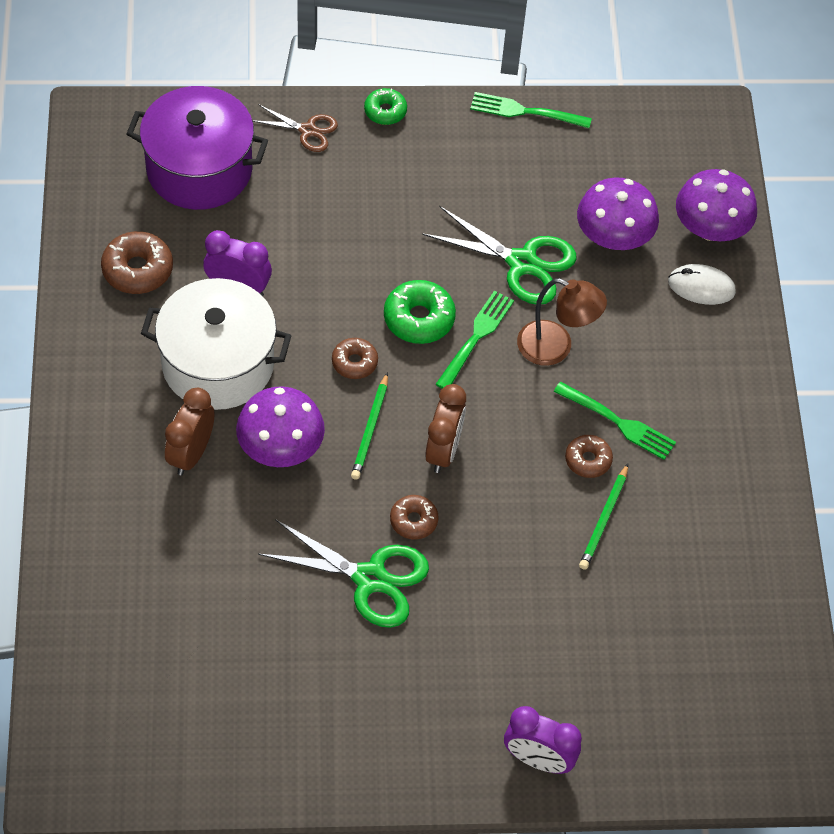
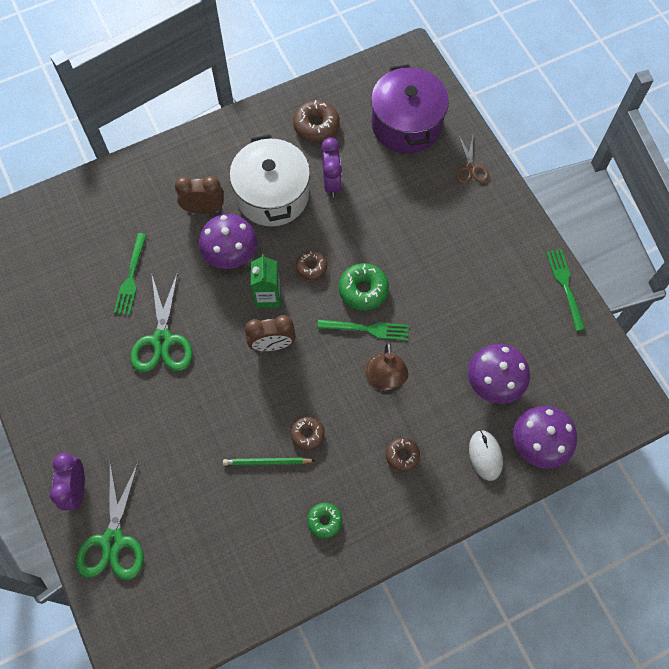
camera: 70 degrees right, 10 degrees up
(370, 429) = (268, 296): green pencil -> green carton
(385, 111) = (513, 204): green donut -> green donut (324, 521)
(413, 521) = (213, 348): brown donut -> brown donut (402, 455)
(522, 263) = (440, 333): green scissors -> green scissors (113, 541)
(618, 422) = (346, 442): green fork -> green fork (131, 277)

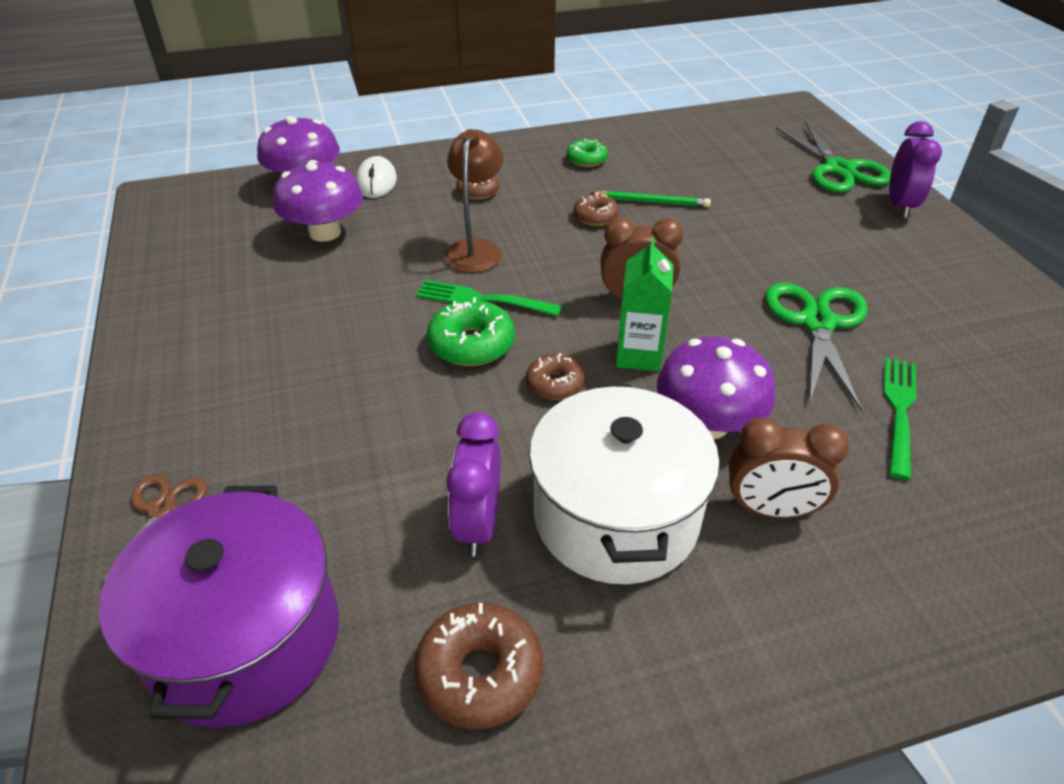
camera: 170 degrees left, 25 degrees down
(113, 541) = (839, 169): green scissors -> green scissors turned 150 degrees clockwise
(565, 286) = (142, 311): green fork -> none

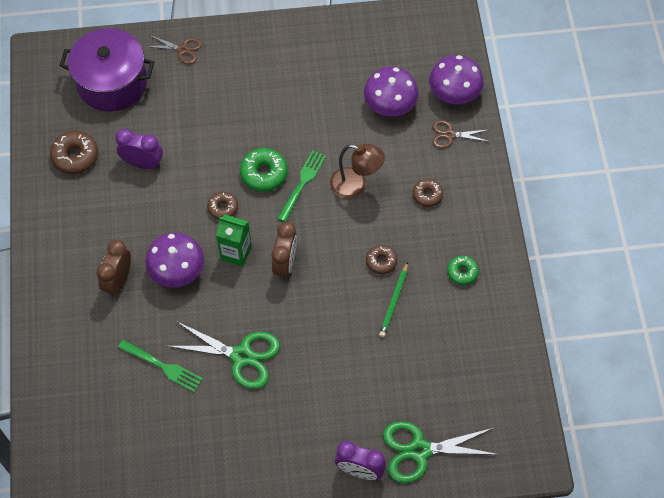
camera: 100 degrees right, 20 degrees up
(376, 182) = (450, 135): white mouse -> brown scissors
(616, 516) = (132, 217): white pot -> none

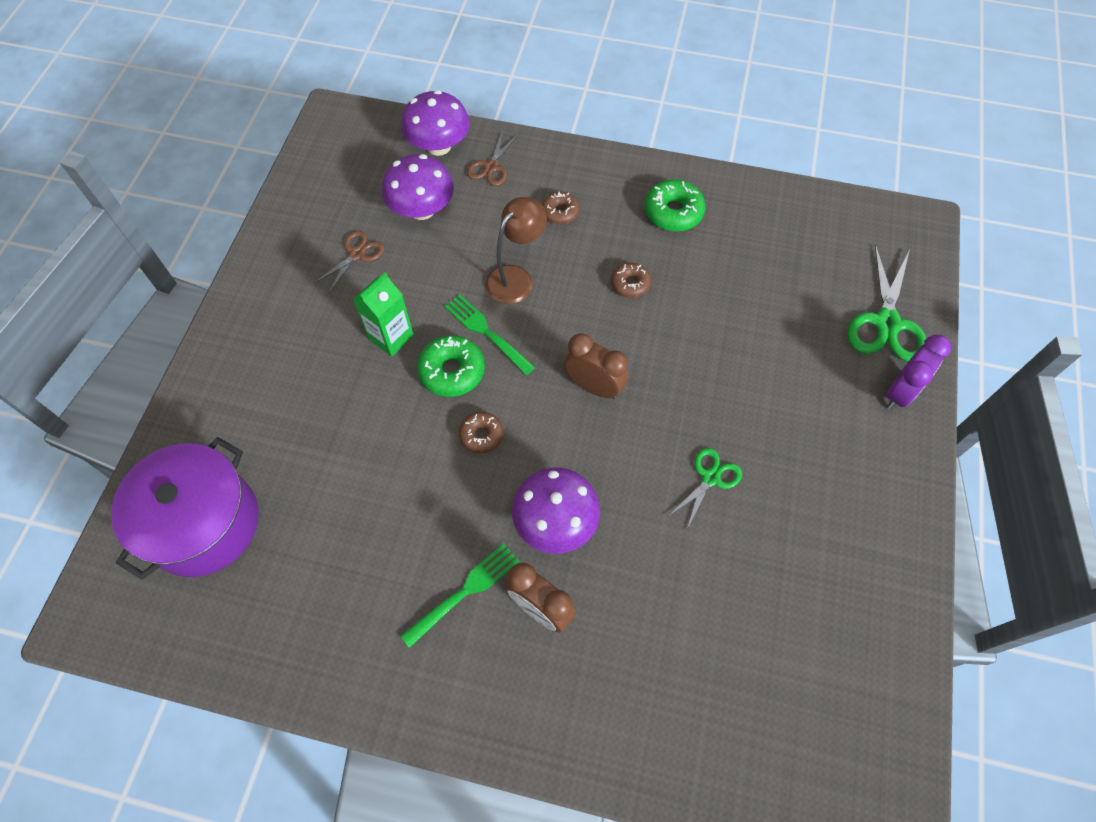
camera: 70 degrees left, 0 degrees up
(75, 156) = (302, 614): brown donut -> none
(143, 163) = (362, 519): purple clock -> none
(163, 366) = (697, 584): green fork -> green fork (464, 592)
(182, 49) = (204, 412): brown scissors -> brown scissors (357, 254)
(236, 253) = (556, 439): green carton -> green carton (391, 337)
(241, 356) = (710, 478): green scissors -> green scissors, size x0.58
(394, 301) = (687, 288): green pencil -> none
(462, 272) = (673, 212): green donut -> green donut, size x1.57

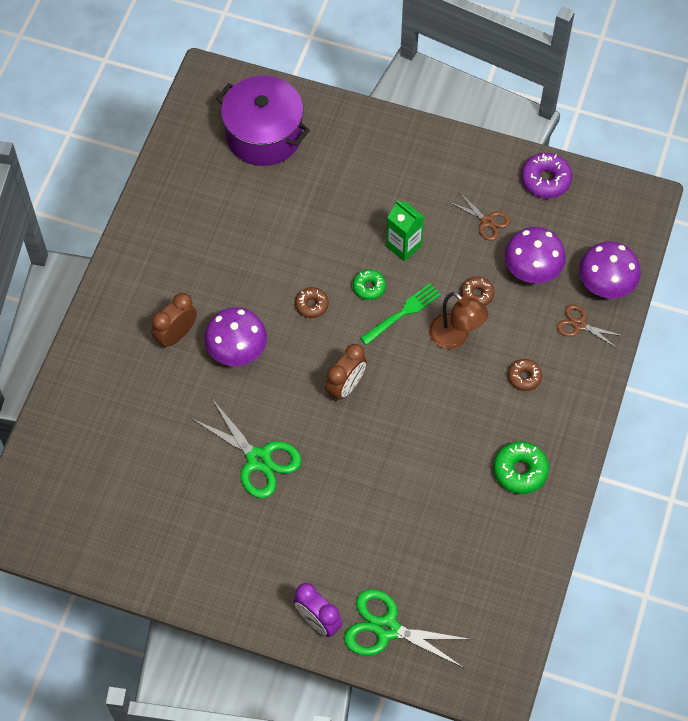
camera: 95 degrees right, 0 degrees up
(302, 201) = (545, 180): none -> purple donut
(452, 371) = (369, 287): green donut -> green donut, size x0.64
(464, 592) = (194, 290): green fork -> none
(630, 284) = (443, 425): brown donut -> brown donut (477, 294)
(710, 478) = (258, 459): green scissors -> green scissors, size x1.73

